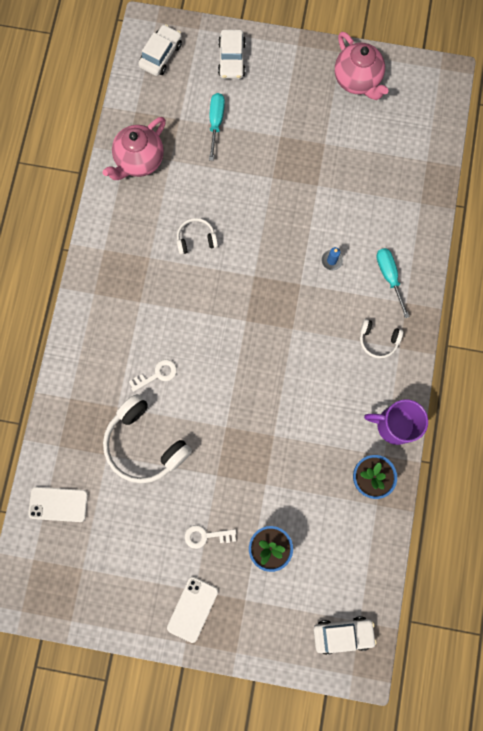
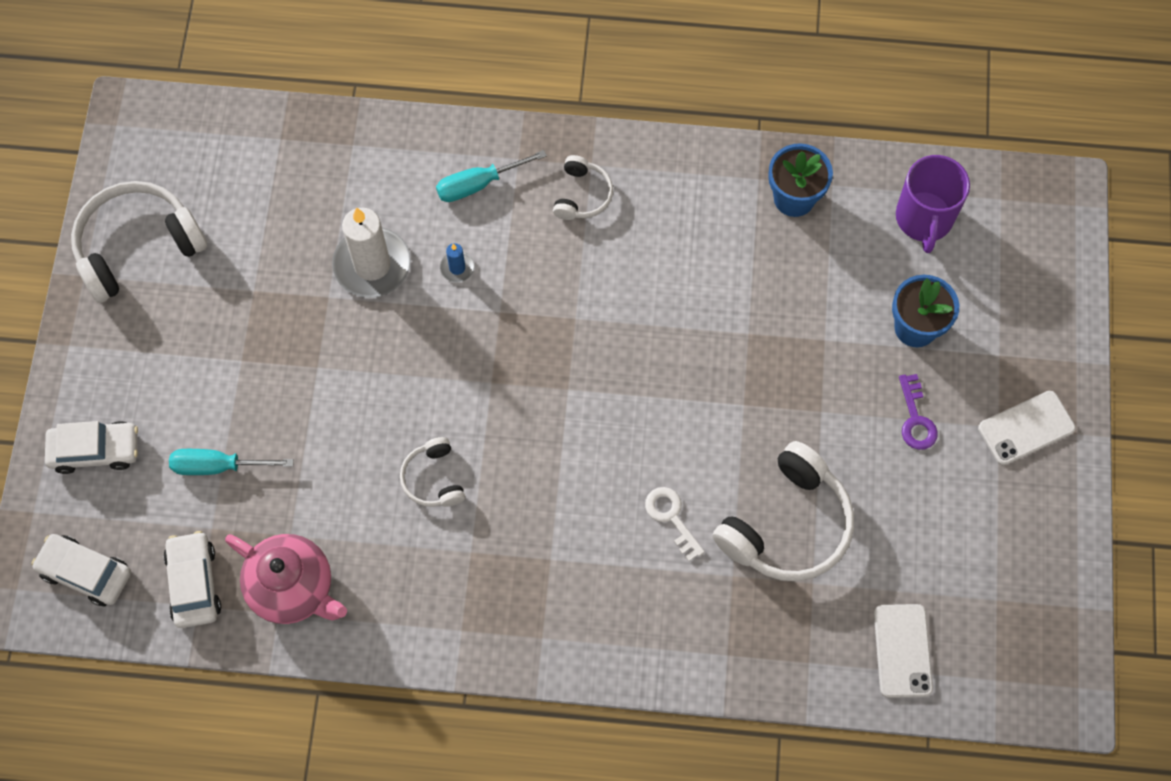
camera: 95 degrees left, 10 degrees down
(192, 609) = (1026, 428): white phone -> white phone turned 45 degrees counterclockwise
(206, 536) = (916, 419): white key -> purple key
(337, 211) = (372, 265): none -> white candle
(343, 634) = (1021, 220): white car -> white car (194, 583)
(357, 80) = (138, 247): pink teapot -> white headphones
(394, 425) = (711, 167): purple mug -> purple mug (924, 219)

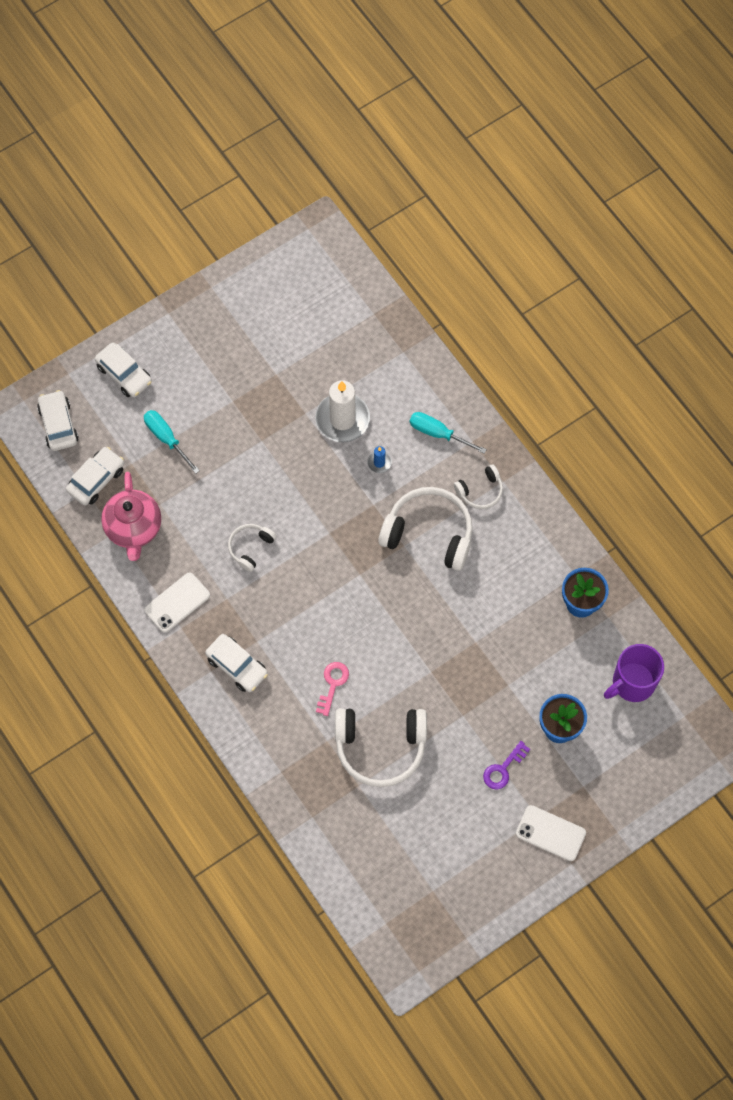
camera: 50 degrees right, 0 degrees up
(138, 247) = (249, 298): white headphones -> white headphones (429, 534)
(561, 604) = (237, 666): none -> white car
(671, 518) = (332, 684): white key -> pink key
(902, 651) = (360, 861): white phone -> white phone (177, 602)

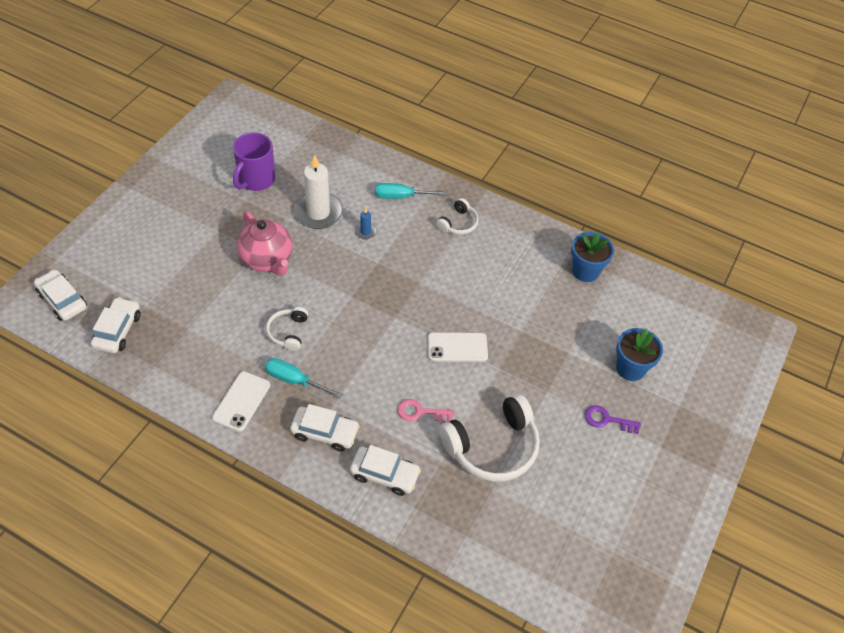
camera: 30 degrees left, 15 degrees down
(124, 374) = (110, 242): white car -> white car (385, 474)
(134, 528) = (171, 356): pink teapot -> pink teapot (267, 260)
(166, 438) = (170, 276): turquoise screwdriver -> turquoise screwdriver (294, 380)
(332, 684) = (420, 412): pink key -> pink key turned 75 degrees counterclockwise
(429, 534) = (435, 267): white headphones -> none
(503, 769) = (607, 420): purple key -> purple key turned 90 degrees clockwise
(550, 833) = (679, 455): white phone -> white phone (457, 347)
(632, 683) = (663, 312): purple mug -> purple mug (256, 180)

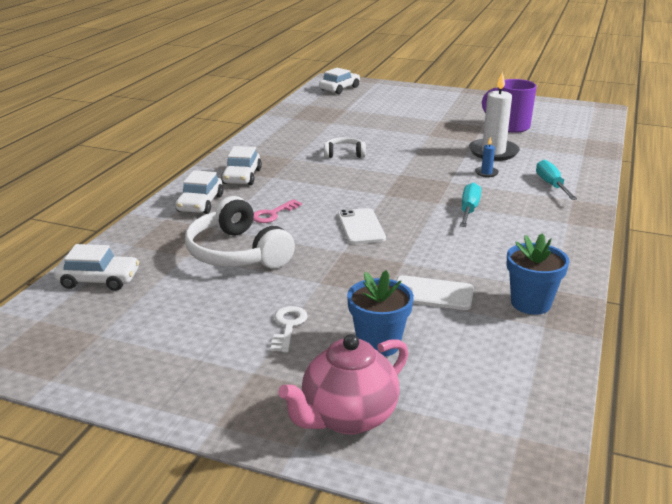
camera: 85 degrees right, 25 degrees down
(117, 330) = (320, 104): white car -> white car (99, 280)
(241, 401) = (266, 146): white phone -> white phone (432, 293)
(267, 260) = (420, 139): pink teapot -> pink teapot (348, 417)
(294, 380) = (294, 161): turquoise screwdriver -> turquoise screwdriver (469, 210)
(420, 412) = (273, 214): pink key -> pink key turned 135 degrees counterclockwise
(458, 223) = (540, 216): white headphones -> none
(607, 420) = (288, 326): purple key -> white key

